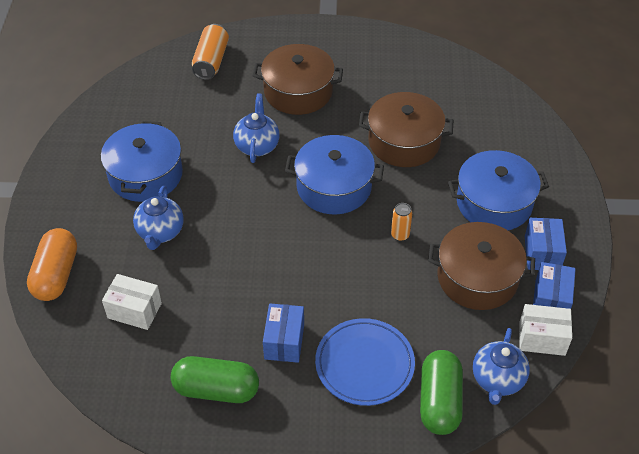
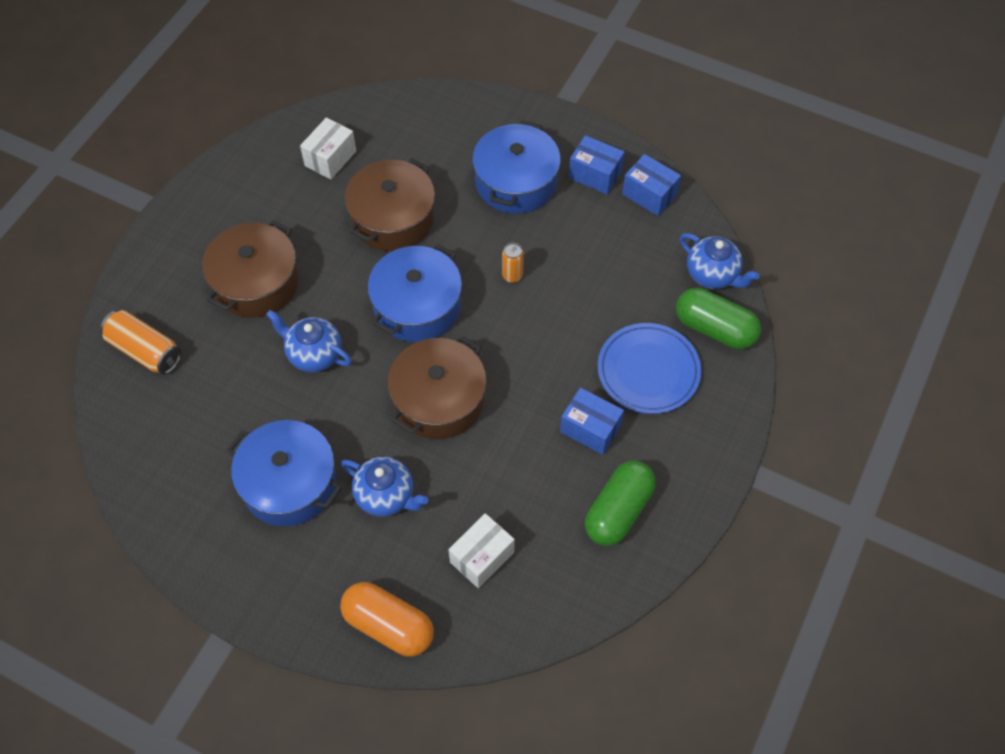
camera: 65 degrees left, 10 degrees up
(477, 278) = (596, 237): brown pot -> brown pot (439, 400)
(542, 338) = (685, 221): white box -> white box (330, 158)

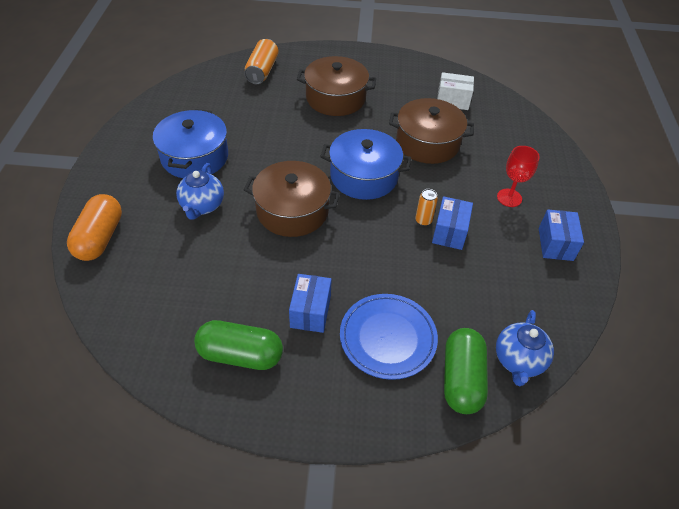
camera: 65 degrees right, 10 degrees down
(314, 354) = (297, 138): blue teapot -> none
(482, 557) = (169, 274): white box -> none
(516, 182) = (509, 198): blue pot -> red goblet
(649, 194) = (566, 287): blue box -> blue box (449, 232)

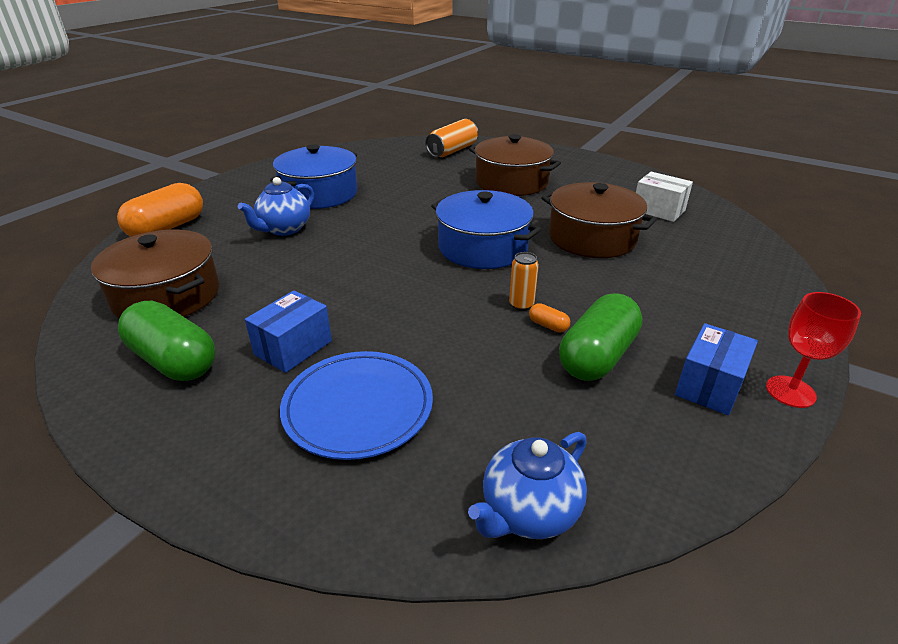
camera: 30 degrees right, 15 degrees down
(292, 211) = (370, 255): brown pot -> brown pot (166, 296)
(449, 232) = (548, 325): blue box -> orange capsule
(461, 379) = (415, 498): green capsule -> green capsule (597, 356)
(509, 198) = (669, 315): red goblet -> red goblet (790, 391)

